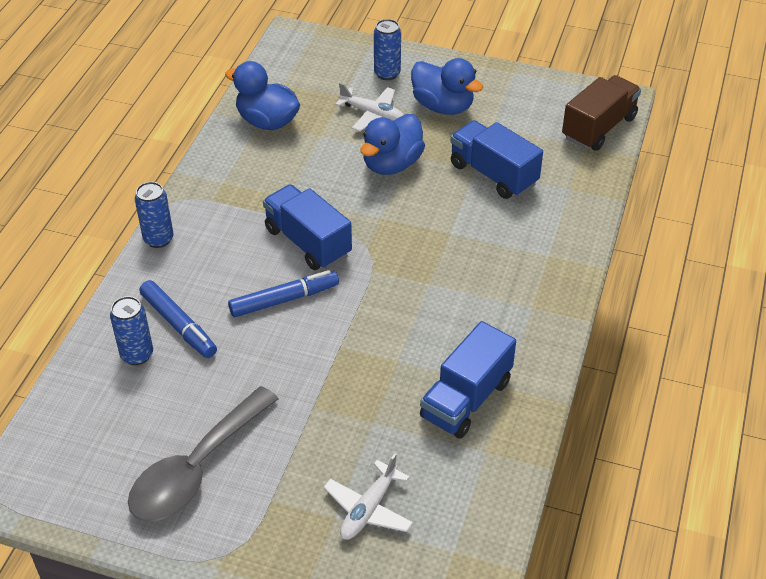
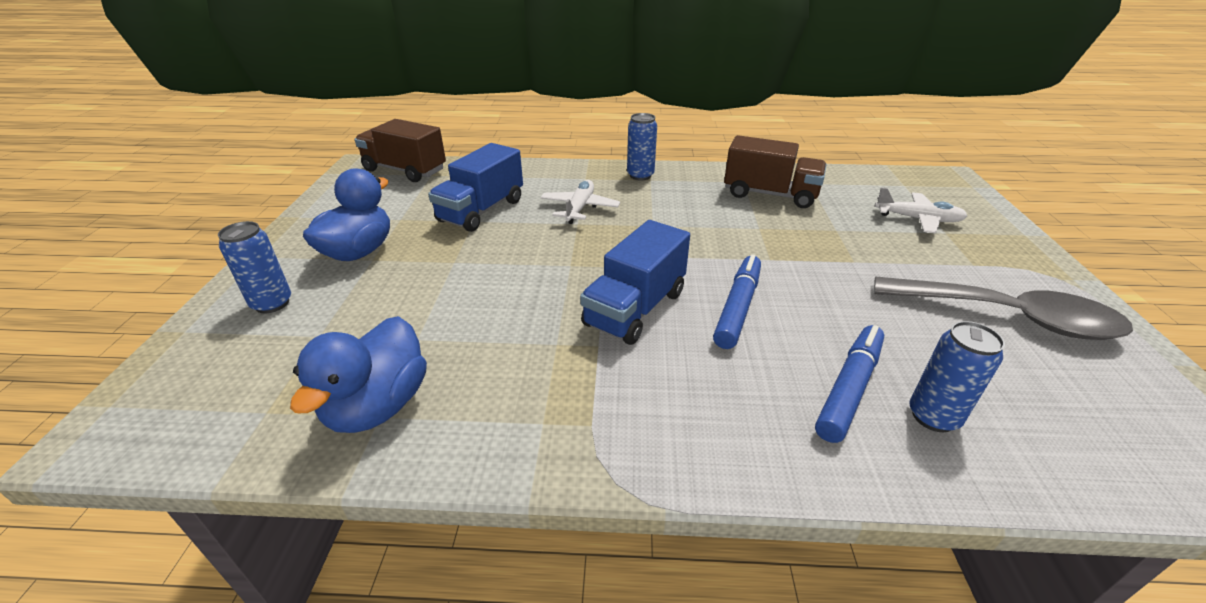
camera: 105 degrees left, 10 degrees down
(158, 239) = (708, 468): blue can -> blue can (640, 175)
(284, 300) = (737, 307): blue marker -> blue marker turned 60 degrees clockwise
(372, 114) = (369, 301): white plane -> white plane (579, 208)
(392, 164) = (473, 271): blue duck -> none
(466, 399) = (770, 194): blue truck -> brown truck

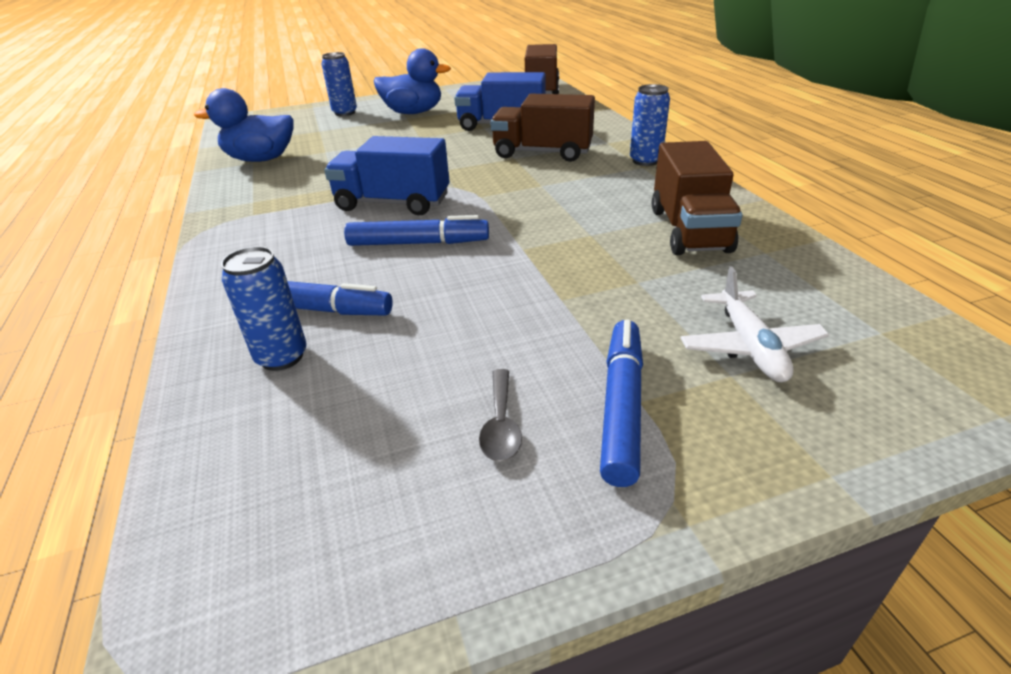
camera: 70 degrees right, 0 degrees up
(579, 208) = (542, 153): white plane -> brown truck
(981, 271) = (621, 406): none -> blue marker
(1007, 317) = (501, 424): grey spoon -> grey spoon, size x0.40

